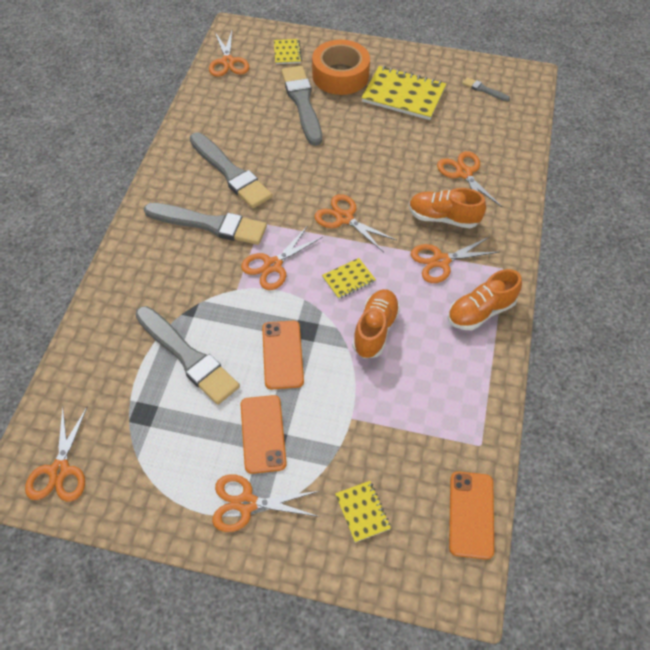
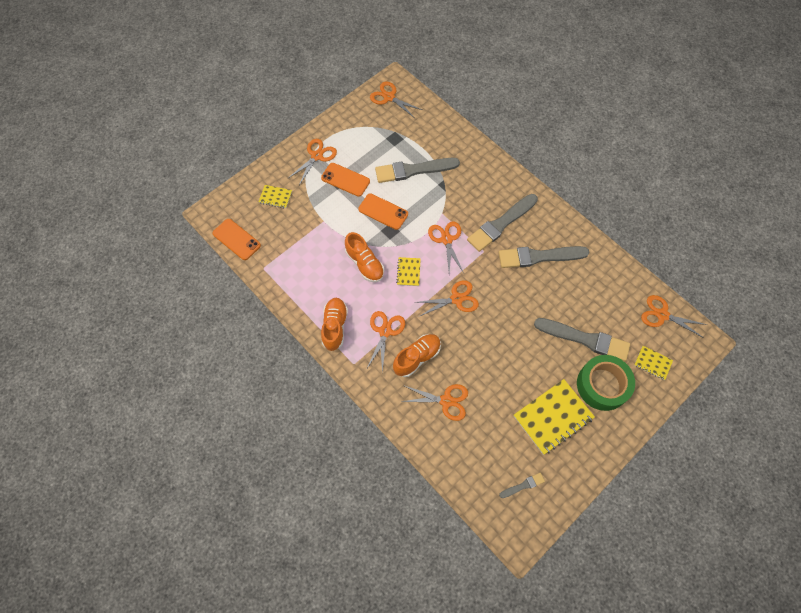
camera: 125 degrees right, 10 degrees up
(340, 75) = (602, 385): orange tape -> green tape

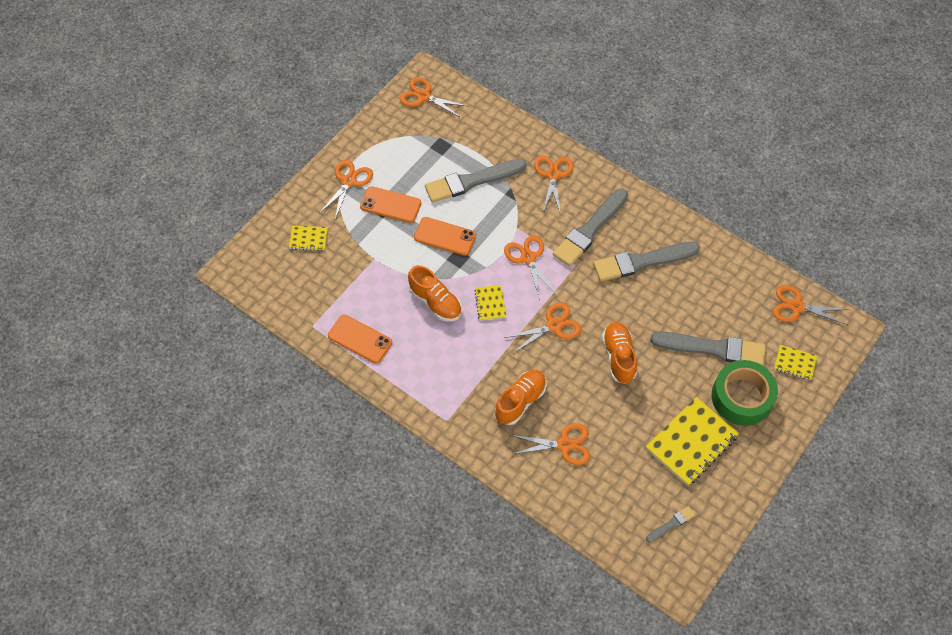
camera: 10 degrees left, 5 degrees down
(236, 239) = (271, 297): orange phone -> orange phone (360, 339)
(335, 327) = (414, 381): orange shoe -> orange shoe (618, 357)
(385, 331) = (476, 377): orange scissors -> orange scissors (553, 175)

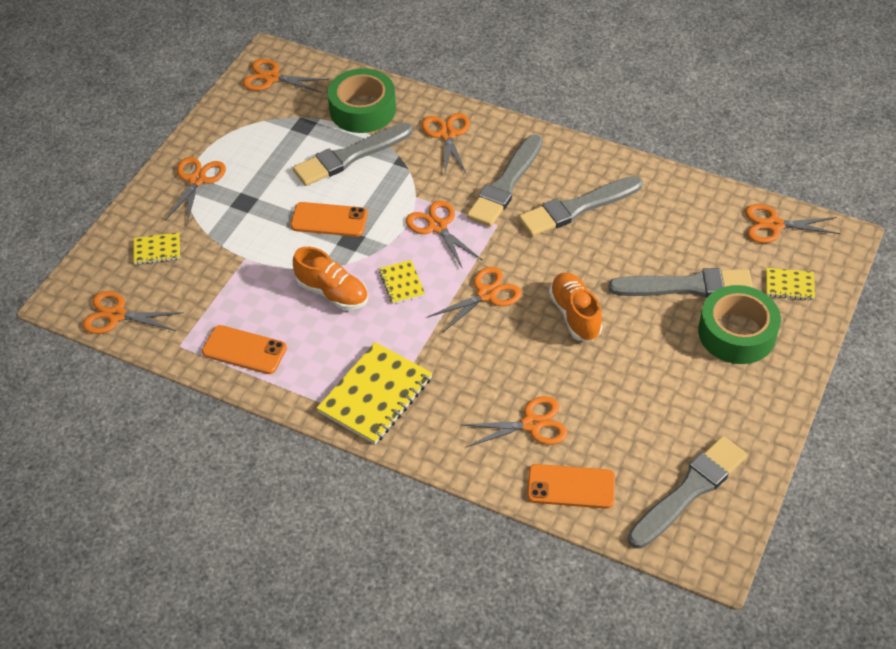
camera: 10 degrees left, 10 degrees down
(269, 290) = (116, 315): none -> orange scissors
(390, 205) = (254, 197): orange phone -> orange phone (571, 486)
(490, 139) = (362, 109): none -> green tape
(520, 401) = (464, 385): orange shoe -> none
(671, 524) = (689, 491): grey brush -> grey brush, size x2.17
(691, 442) = (689, 393): yellow notebook -> yellow notebook (375, 395)

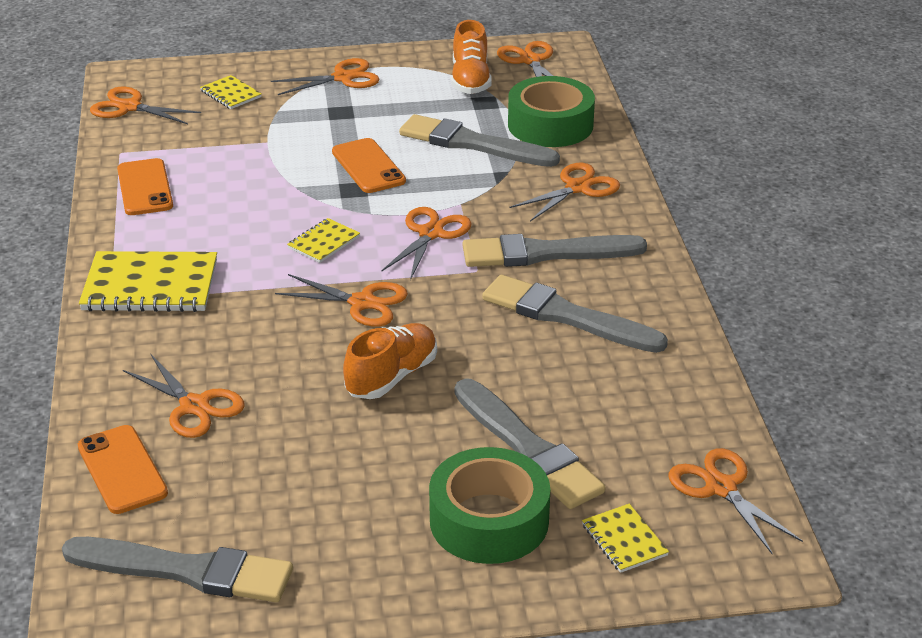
camera: 55 degrees right, 15 degrees down
(116, 315) = (129, 107): orange scissors -> orange scissors turned 45 degrees counterclockwise
(332, 293) = (268, 207): orange shoe -> orange shoe (470, 80)

